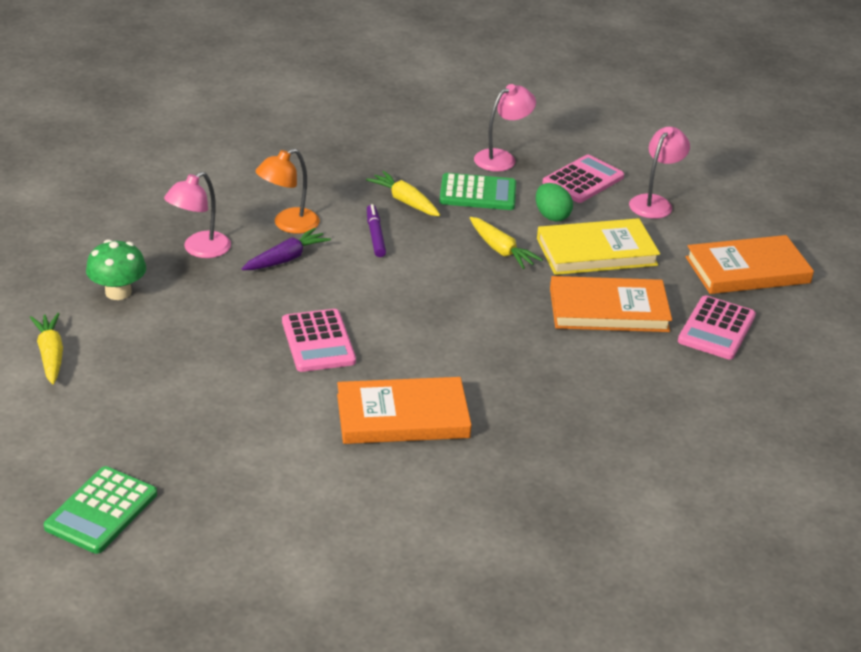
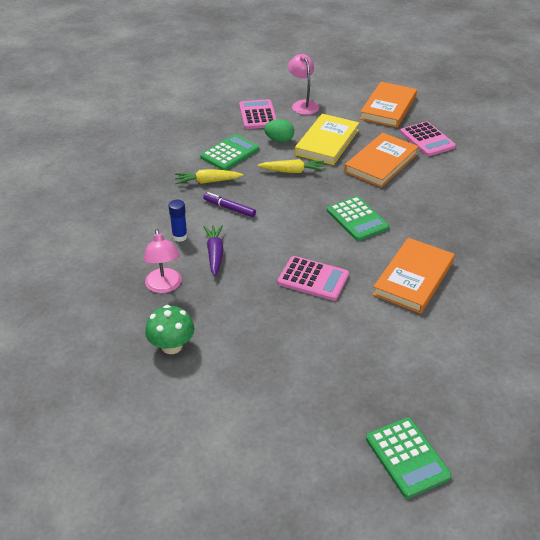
camera: 50 degrees left, 5 degrees up
(50, 354) = (210, 412): yellow carrot -> none
(288, 225) = (179, 236): orange lamp -> blue glue stick
(466, 333) = (357, 219): none -> green calculator
(502, 158) = (205, 130): pink lamp -> none

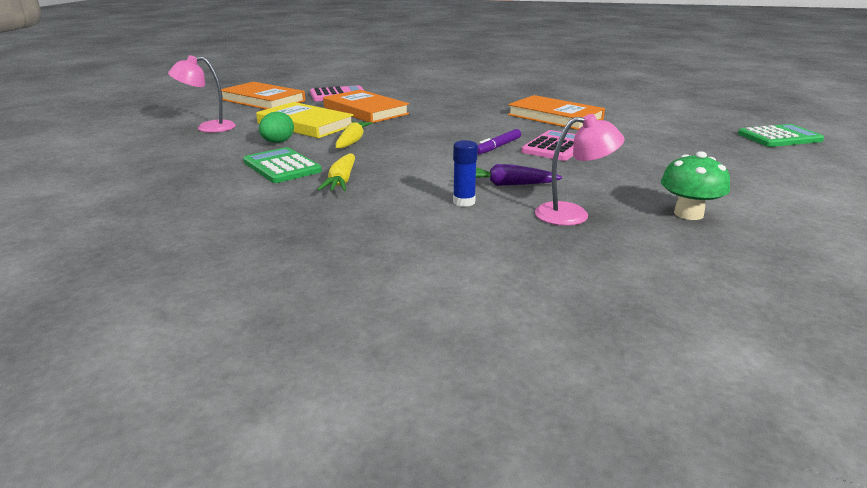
camera: 80 degrees left, 15 degrees down
(229, 208) = (411, 173): purple marker -> purple marker (498, 147)
(258, 115) = (202, 148): pink calculator -> none
(357, 219) = (459, 125): green calculator -> none

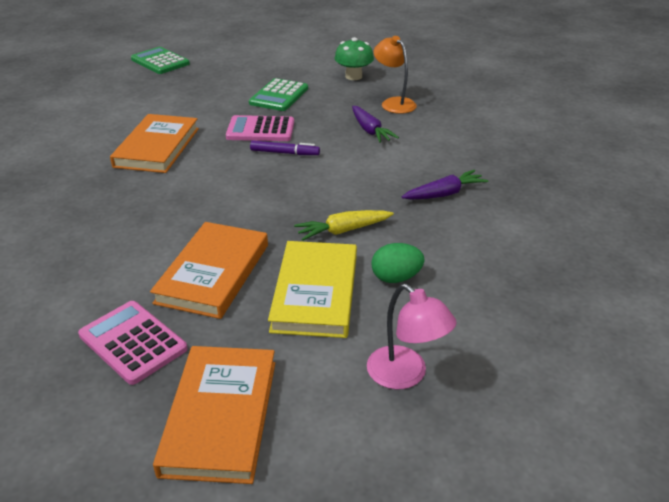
camera: 120 degrees left, 10 degrees up
(282, 166) = (452, 238): green calculator -> green calculator (279, 96)
(341, 181) = (444, 194): yellow carrot -> purple carrot
(464, 202) = (418, 137): blue glue stick -> none
(573, 214) = (394, 103): pink lamp -> orange lamp

